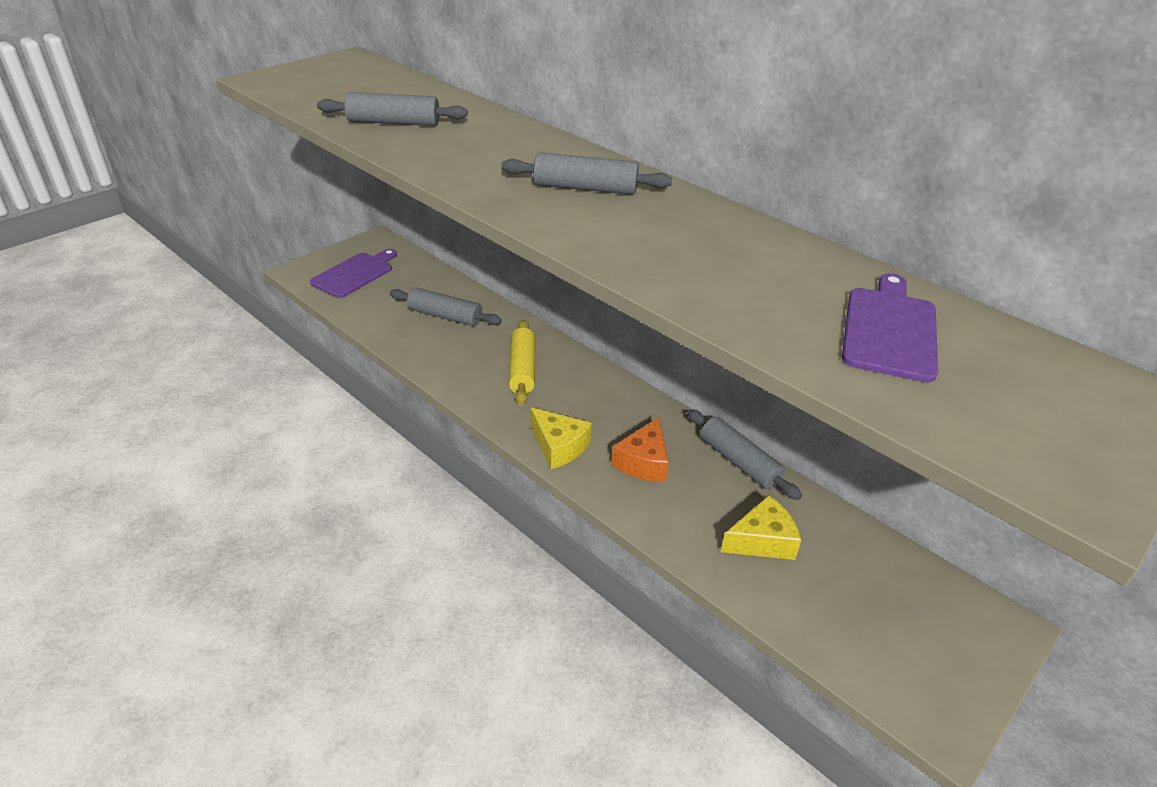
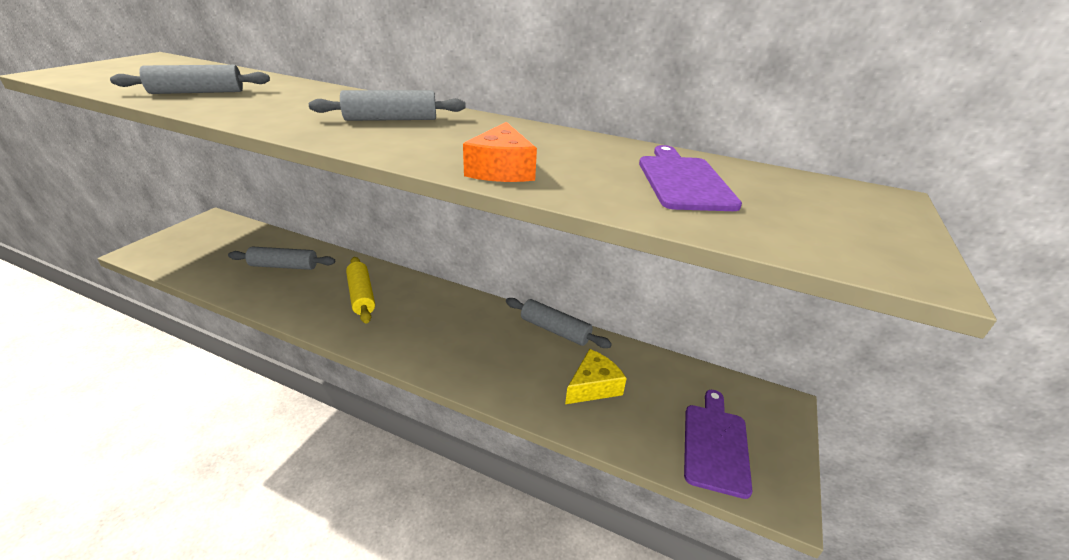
camera: 20 degrees left, 5 degrees down
(355, 274) = (193, 247): purple cutting board -> purple cutting board (715, 444)
(559, 446) = (407, 350): yellow cheese -> none
(643, 462) = (481, 347): orange cheese -> orange cheese (501, 170)

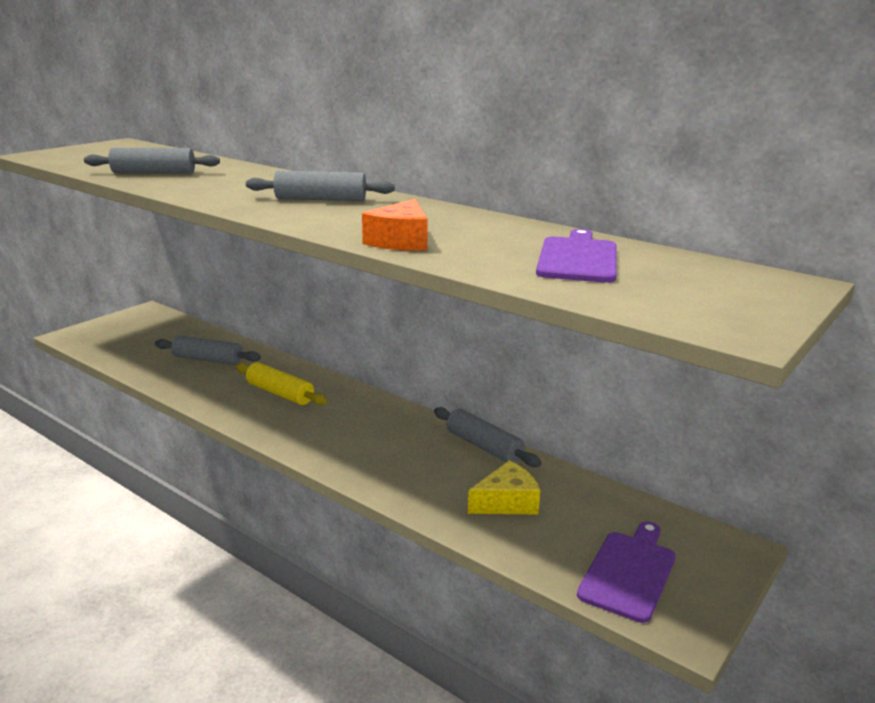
camera: 15 degrees right, 10 degrees down
(361, 295) = (280, 393): yellow rolling pin -> yellow rolling pin turned 45 degrees counterclockwise

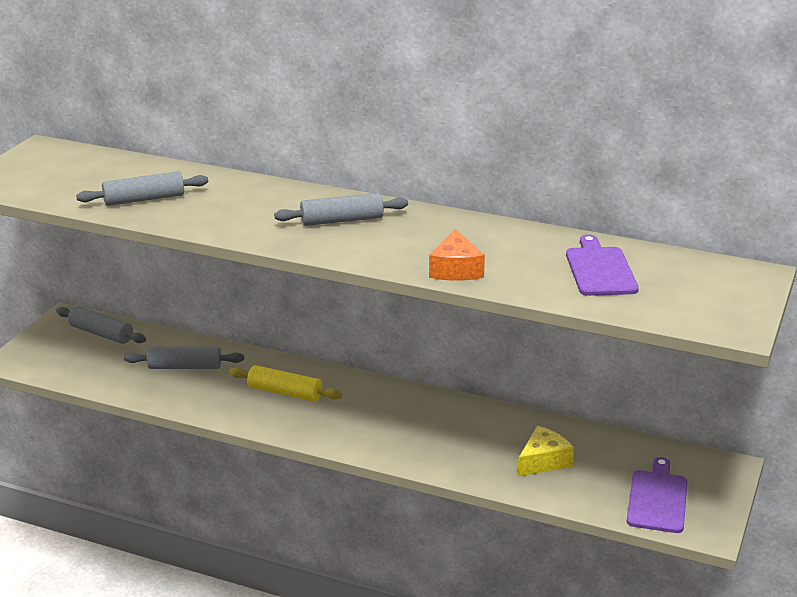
camera: 15 degrees left, 5 degrees up
(484, 447) = (500, 415): grey rolling pin -> grey rolling pin (101, 334)

